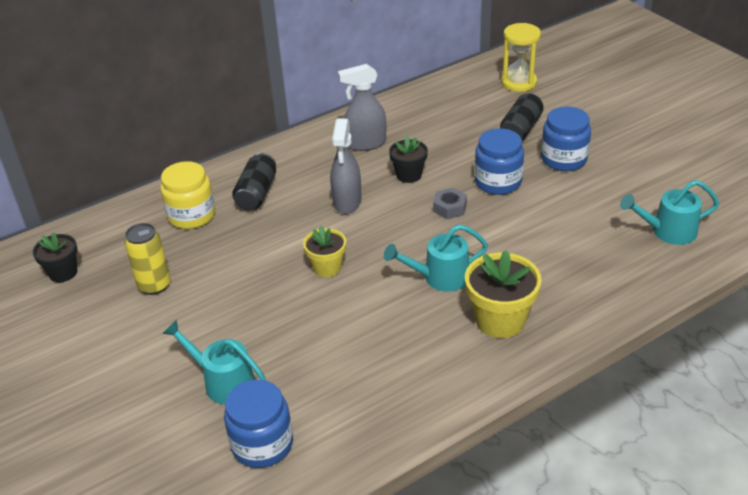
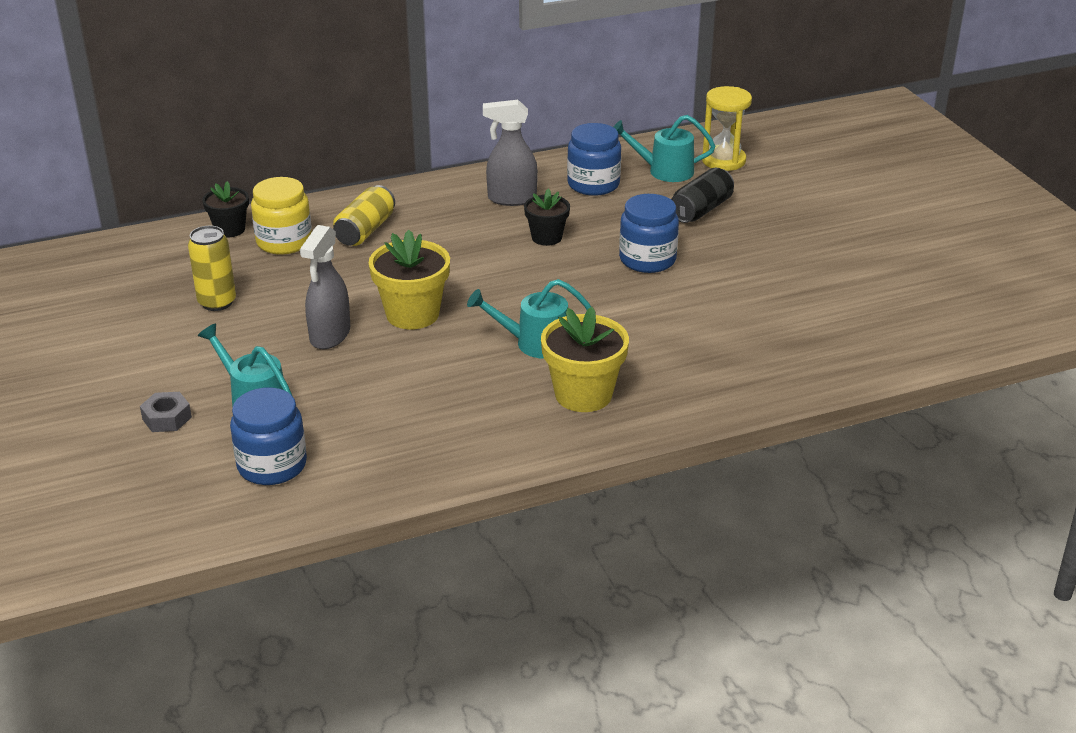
camera: 10 degrees right, 5 degrees down
(63, 273) = (125, 275): black flower pot -> black flower pot (230, 229)
(256, 193) = (365, 230): black can -> yellow can
(327, 267) = (412, 314): yellow flower pot -> yellow flower pot, size x1.61
(347, 202) = (463, 254): grey spray bottle -> grey spray bottle (330, 336)
(449, 208) = (578, 277): grey nut -> grey nut (167, 418)
(563, 159) = (737, 248): blue jar -> blue jar (593, 184)
(667, 231) = (823, 339): turquoise watering can -> turquoise watering can (663, 171)

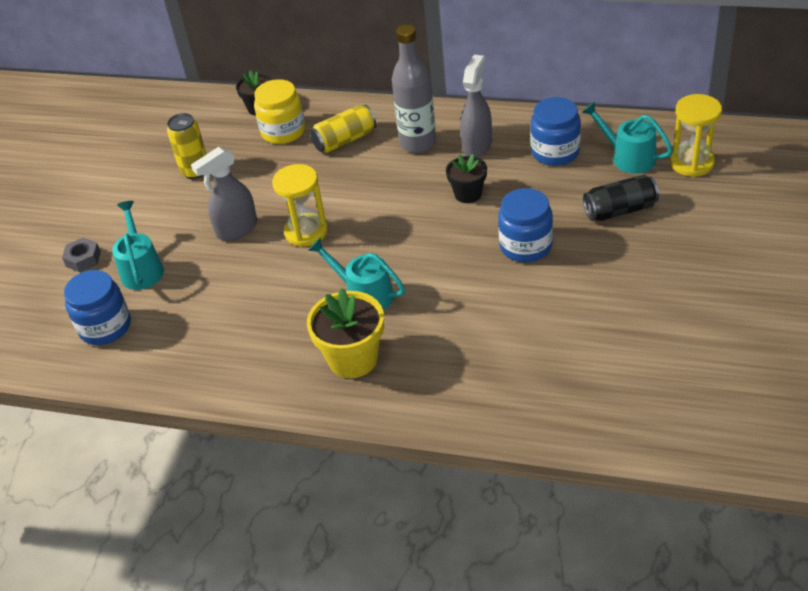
camera: 40 degrees right, 10 degrees up
(412, 314) = (306, 232): yellow flower pot -> yellow hourglass
(448, 213) = (418, 143): none -> grey bottle
(511, 199) = (477, 145): grey spray bottle -> grey spray bottle turned 75 degrees clockwise

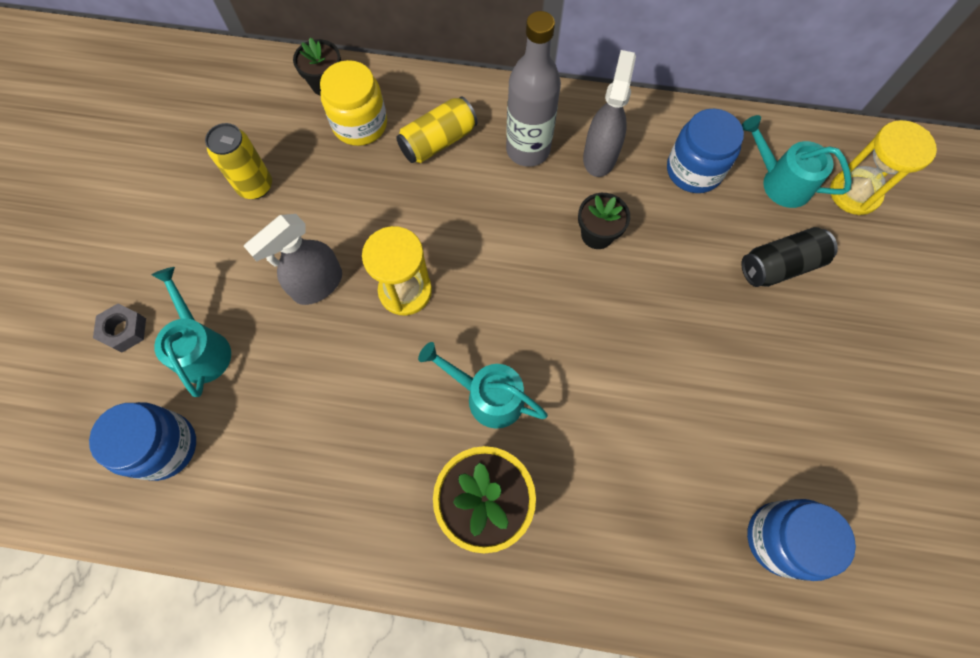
camera: 10 degrees left, 25 degrees up
(525, 246) = (675, 320): blue jar -> blue jar (780, 538)

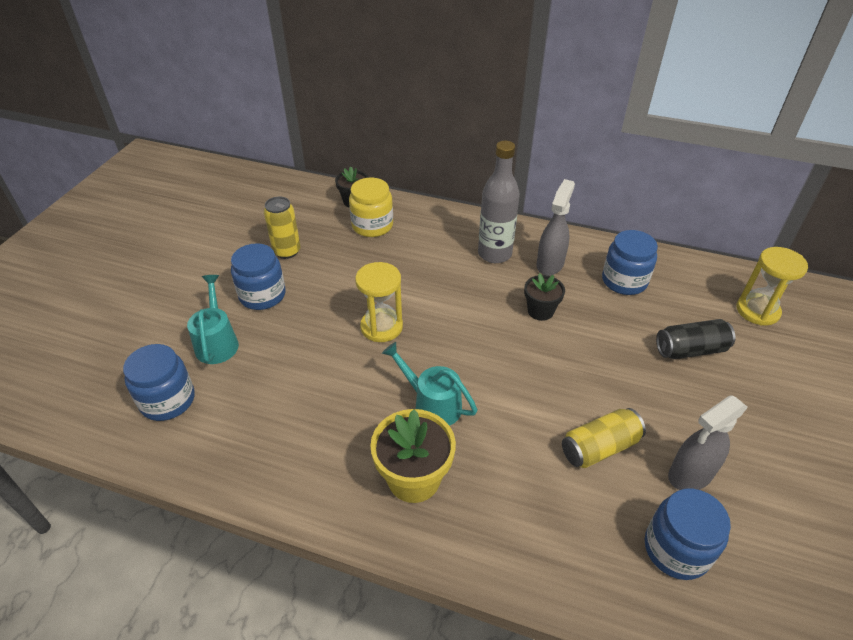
camera: 10 degrees right, 25 degrees down
(124, 330) = (164, 323): grey nut -> none
(241, 264) = (262, 295): none -> blue jar
(317, 285) = (315, 314): grey spray bottle -> grey spray bottle (690, 475)
(438, 141) = (427, 241): yellow can -> yellow can (599, 447)
(779, 182) = (694, 296): turquoise watering can -> none

